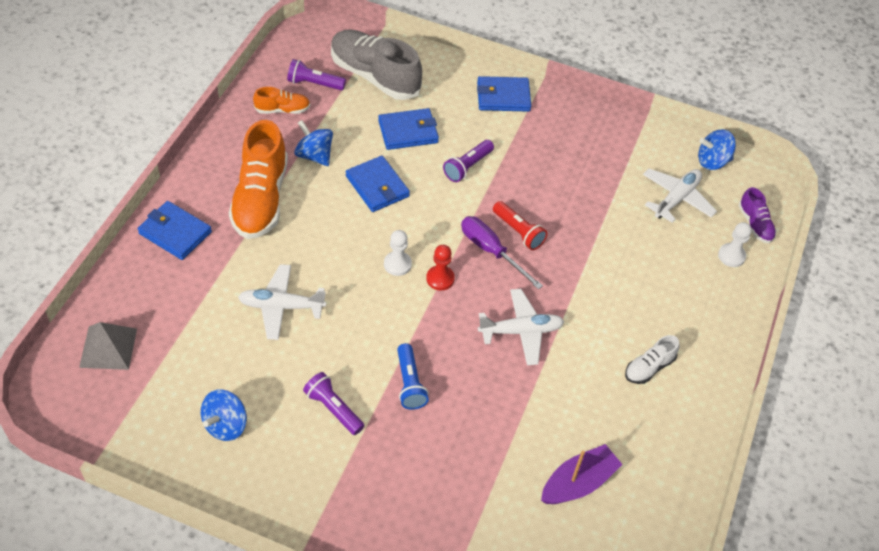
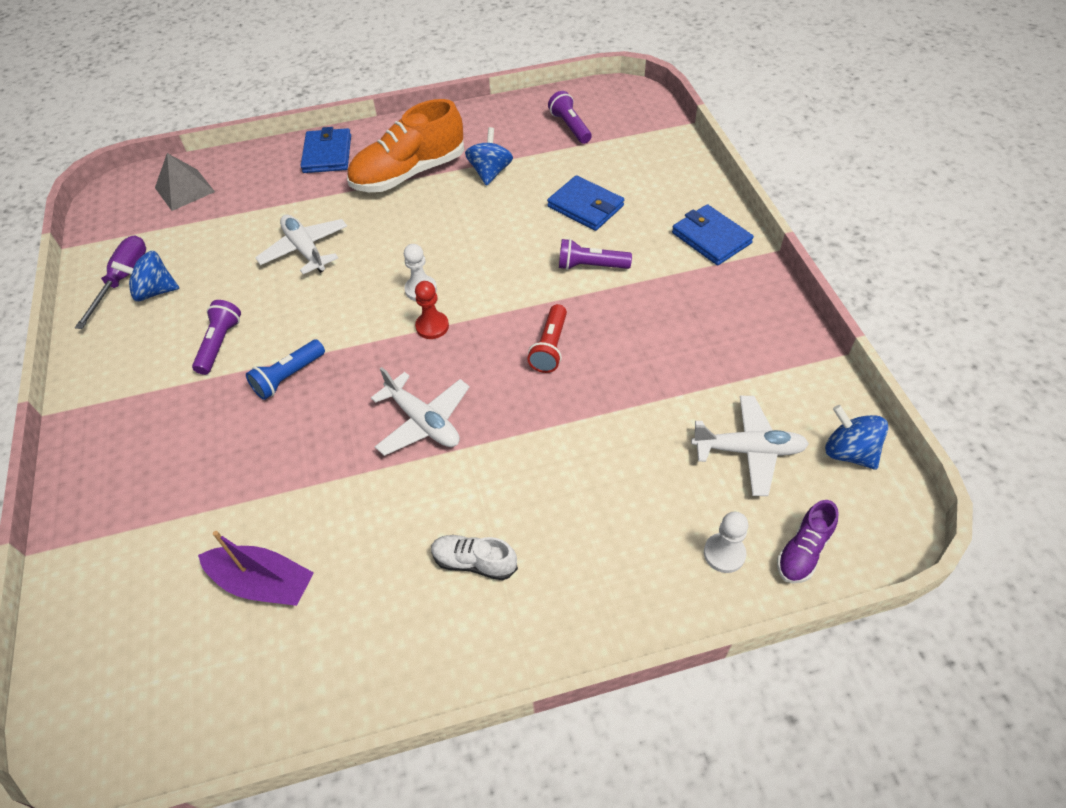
camera: 60 degrees right, 0 degrees up
(282, 110) = (519, 128): orange shoe -> none
(374, 76) = (624, 151): grey shoe -> none
(377, 186) = (498, 226): blue wallet -> none
(491, 251) = (503, 342): purple screwdriver -> purple screwdriver (122, 280)

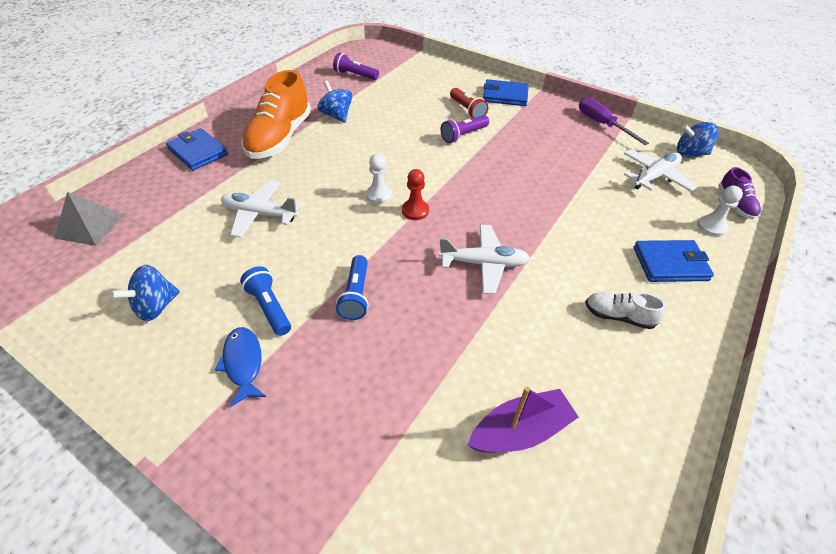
camera: 45 degrees left, 5 degrees down
(122, 280) = (109, 316): purple screwdriver -> purple screwdriver (602, 124)
(157, 378) = (243, 363): none -> blue fish
(220, 344) = (269, 307): purple flashlight -> blue flashlight
(474, 562) = (618, 316): white shoe -> white shoe turned 45 degrees clockwise
(550, 347) = (499, 184): red flashlight -> red flashlight (467, 110)
(585, 206) = (419, 109): blue wallet -> blue wallet (670, 264)

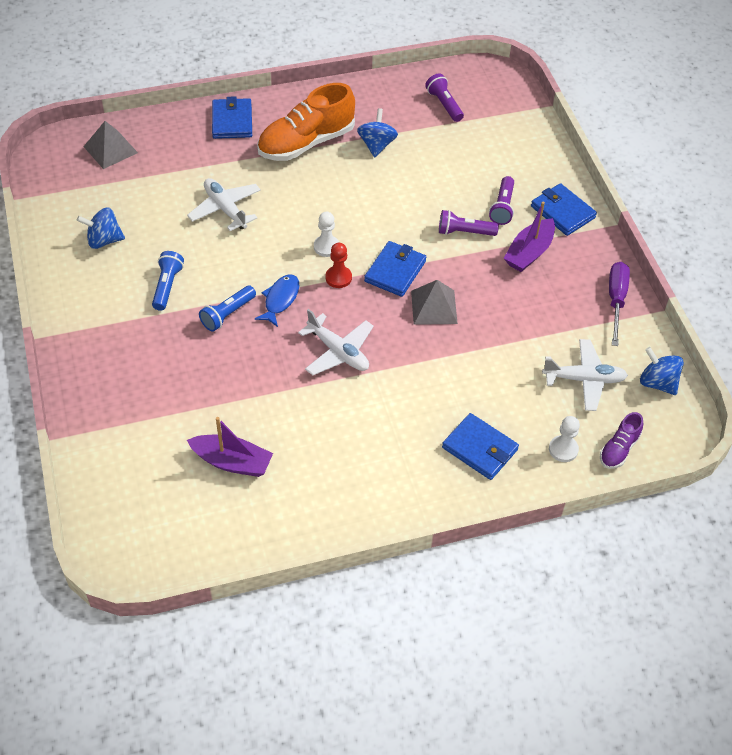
camera: 40 degrees right, 5 degrees up
(243, 363) = (121, 312): blue fish -> blue fish (280, 299)
(450, 183) = (395, 271): none -> blue wallet
(467, 110) = (502, 207): red flashlight -> purple flashlight
(507, 190) = (434, 307): none -> grey pyramid
(518, 126) = (529, 253): none -> purple boat
(618, 316) = (384, 451): white shoe -> none

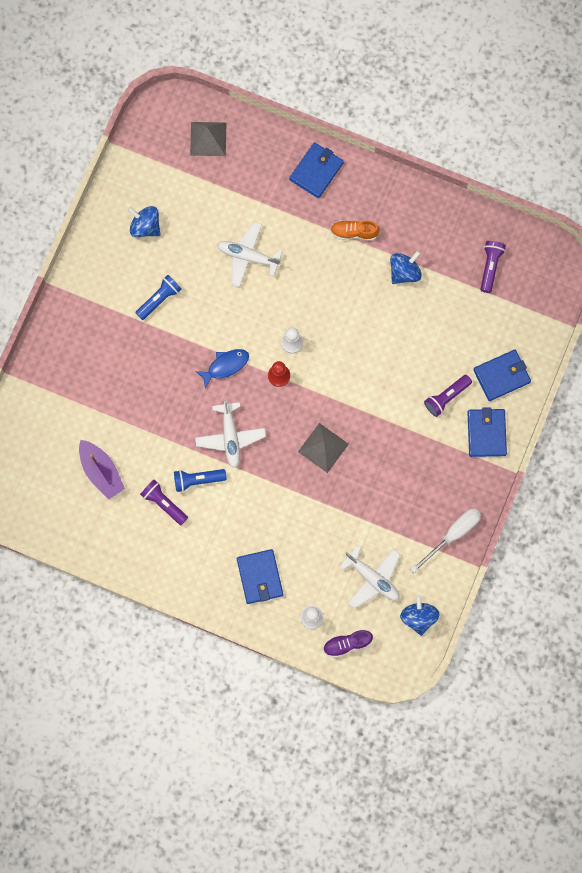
camera: 40 degrees right, 25 degrees up
(225, 209) = (248, 256): white plane -> white plane turned 75 degrees counterclockwise
(227, 314) = (181, 353): blue flashlight -> blue flashlight (197, 480)
(306, 143) = (354, 232): orange shoe -> orange shoe, size x0.49
(395, 271) = (322, 398): blue wallet -> blue wallet (501, 376)
(464, 232) = (399, 399): purple flashlight -> purple flashlight (164, 503)
(529, 253) = (429, 451): purple boat -> none
(616, 301) = (452, 535): purple screwdriver -> white screwdriver

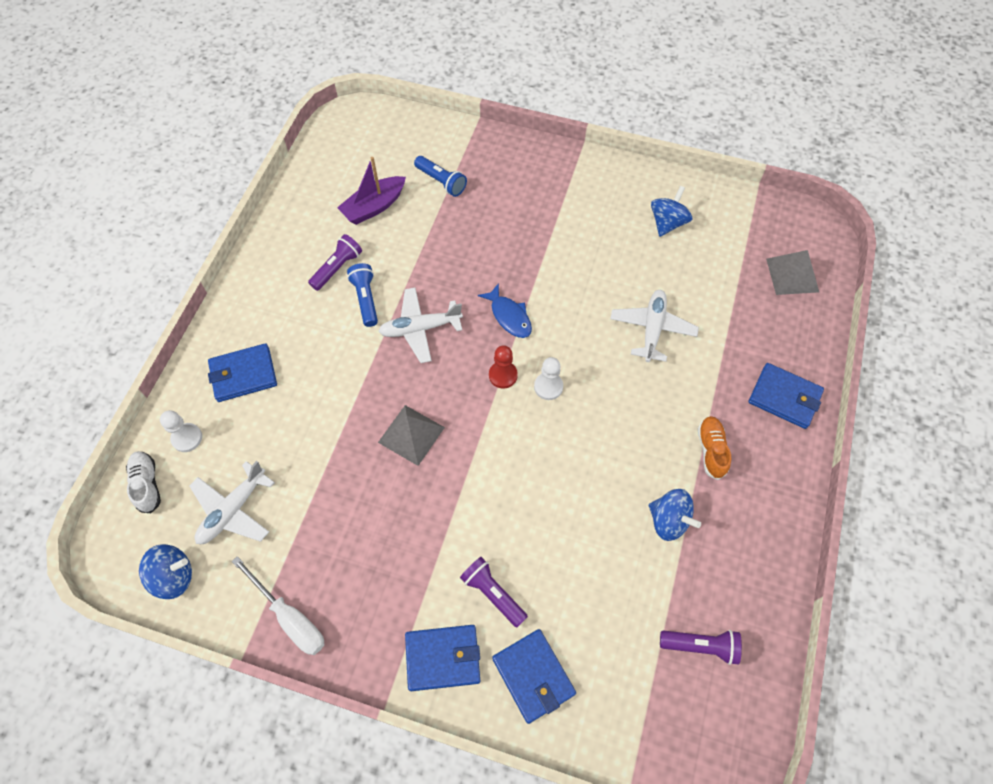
camera: 85 degrees right, 15 degrees down
(159, 299) = (582, 243): blue flashlight -> blue flashlight (441, 182)
(347, 644) = (147, 484): purple shoe -> white shoe

